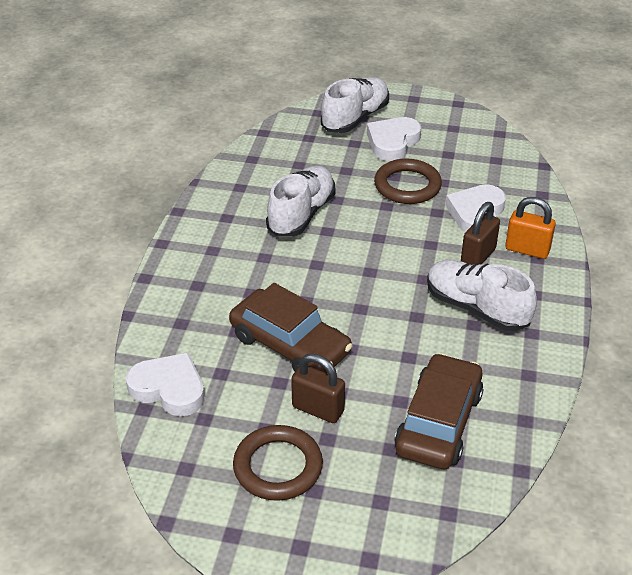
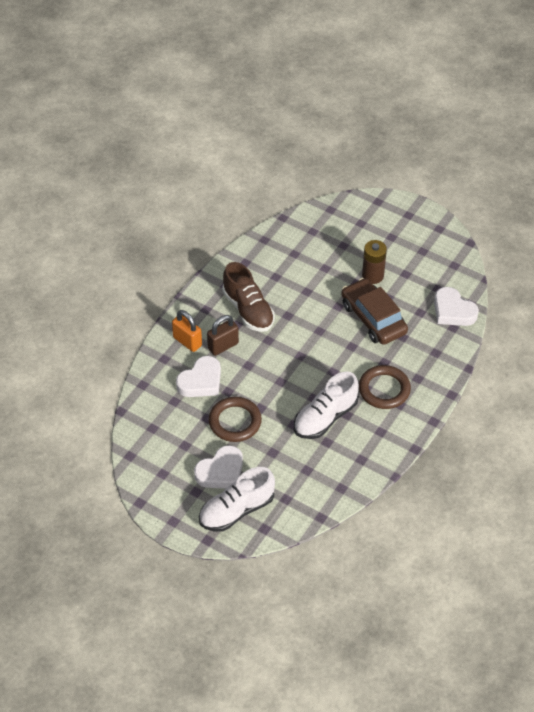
camera: 160 degrees left, 10 degrees up
(278, 467) = (406, 252): brown ring -> brown ring (384, 389)
(318, 409) = (372, 276): brown padlock -> brown battery
(438, 422) = (311, 251): brown car -> none
(476, 308) = (248, 310): white shoe -> brown shoe

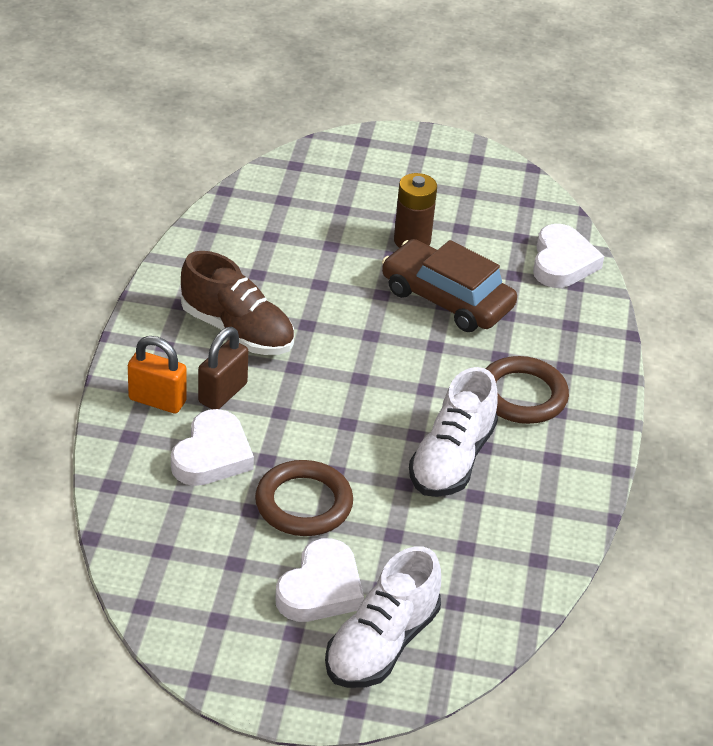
camera: 25 degrees left, 10 degrees down
(453, 311) = (562, 262): white heart -> white heart turned 105 degrees counterclockwise

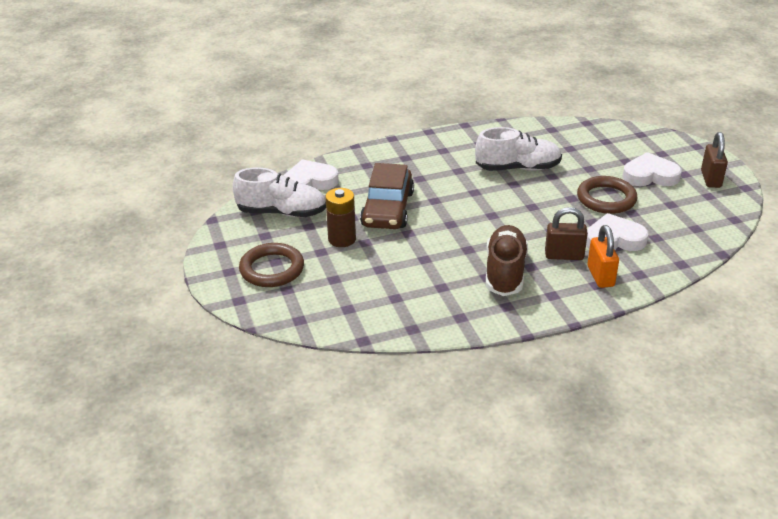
camera: 115 degrees left, 5 degrees down
(254, 653) = (711, 179): none -> brown padlock
(381, 644) = (656, 150): white shoe -> white shoe (282, 212)
(522, 395) = (444, 163): brown ring -> brown ring (272, 269)

